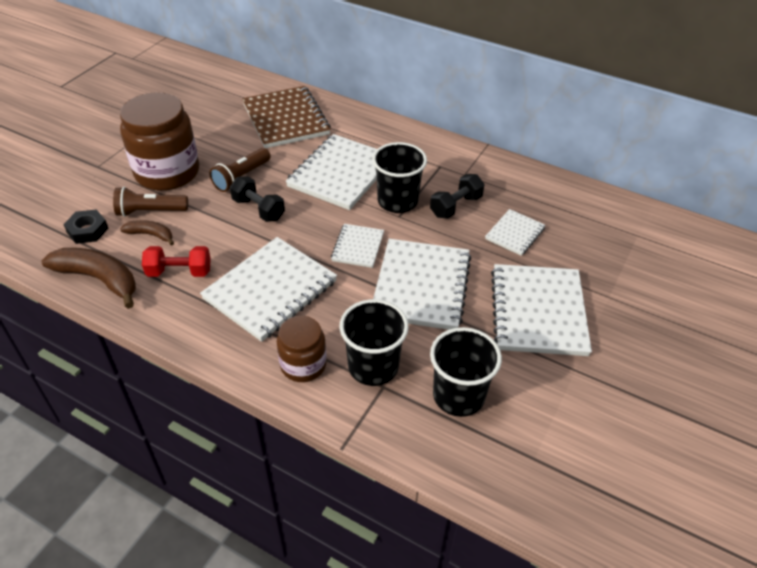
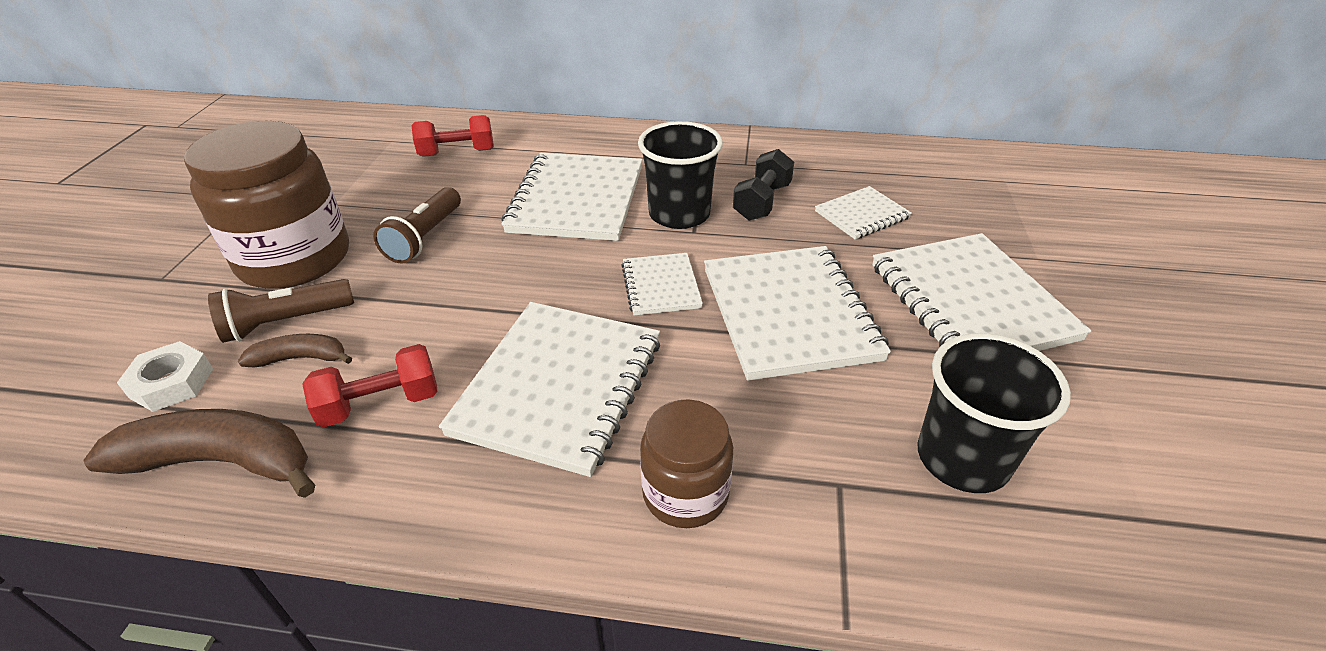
camera: 20 degrees left, 5 degrees down
(87, 230) = (171, 383): black nut -> white nut
(258, 209) = (475, 274): black dumbbell -> none
(286, 119) = (457, 153): brown notebook -> red dumbbell
(373, 367) = (801, 457): black cup -> none
(515, 233) = (862, 215): white notebook -> white notebook turned 45 degrees clockwise

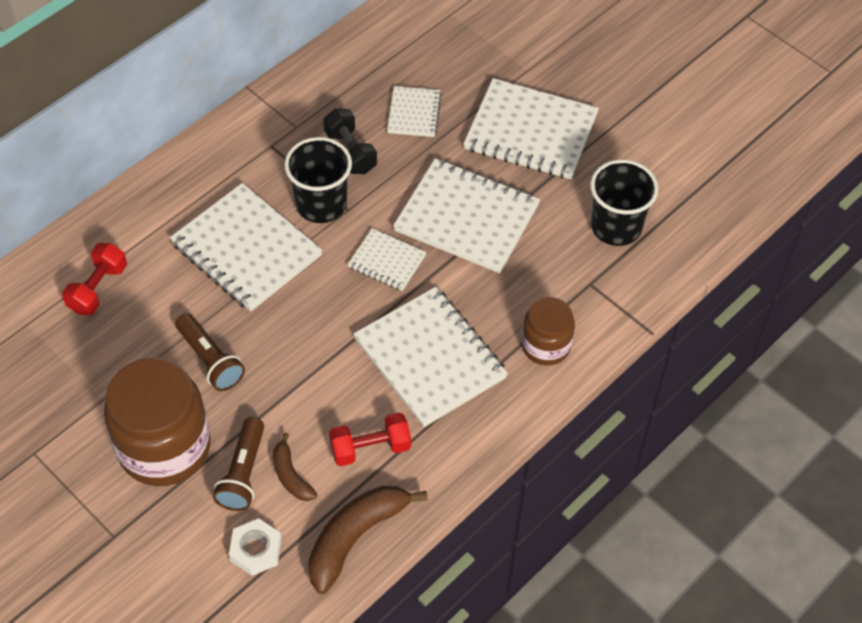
camera: 55 degrees left, 15 degrees up
(301, 358) = (291, 475): brown banana -> brown banana turned 60 degrees counterclockwise
(380, 403) = (370, 448): red dumbbell -> red dumbbell turned 60 degrees clockwise

